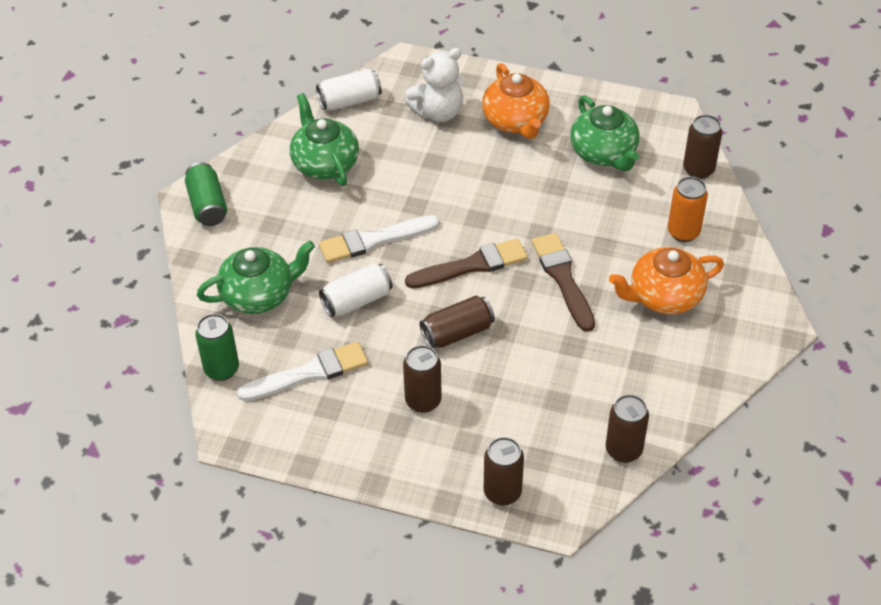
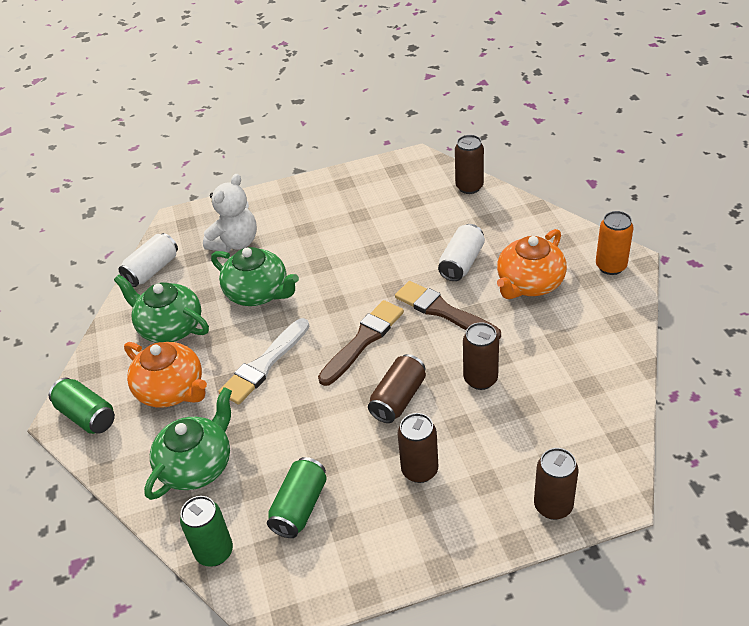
camera: 30 degrees left, 5 degrees down
(309, 373) = (299, 507): white brush -> green can
(356, 300) = (290, 421): white can -> white can (461, 263)
(515, 121) = (303, 219): orange teapot -> orange teapot (172, 390)
(604, 153) = (391, 209): green teapot -> green teapot (258, 293)
(623, 450) = (611, 413): brown can -> brown can (480, 379)
(683, 232) = (499, 233): orange can -> orange can (611, 266)

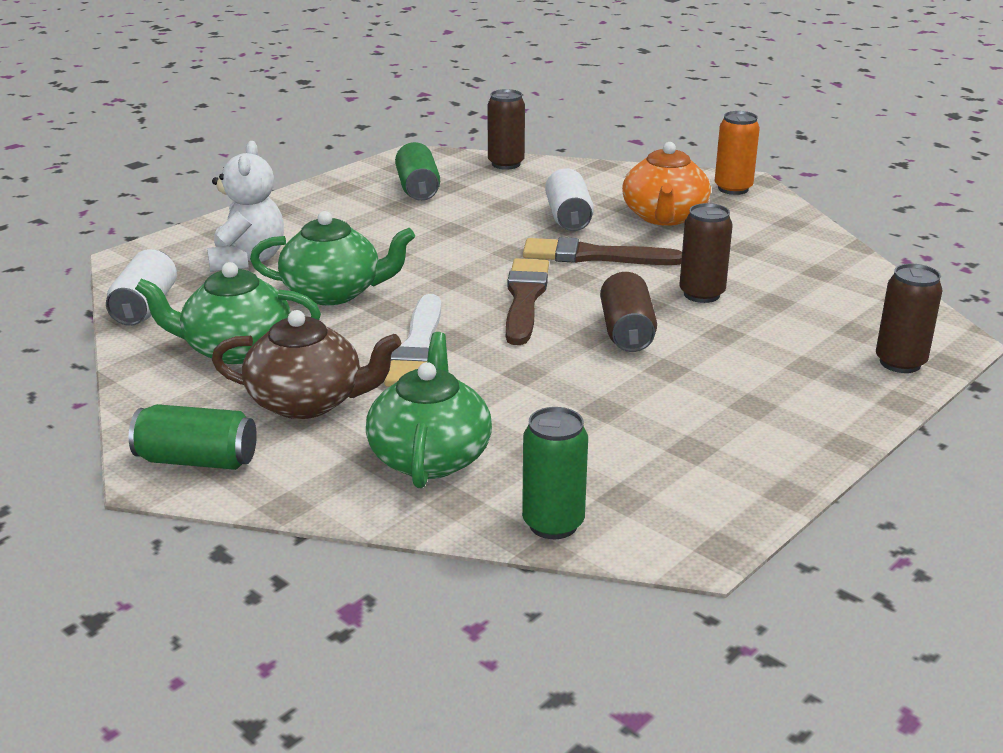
camera: 35 degrees left, 15 degrees down
(172, 390) = (308, 402): orange teapot -> brown teapot
(299, 507) = (617, 449): green can -> green can (418, 189)
(419, 470) = (724, 378): brown can -> none

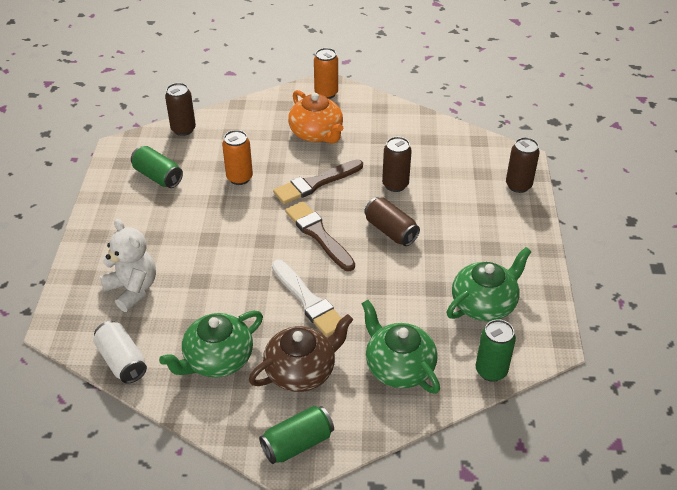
camera: 40 degrees left, 15 degrees up
(334, 293) = (216, 287): green teapot -> green teapot (484, 304)
(507, 220) = (239, 178): none -> orange can
(568, 218) = (269, 159): white can -> none

